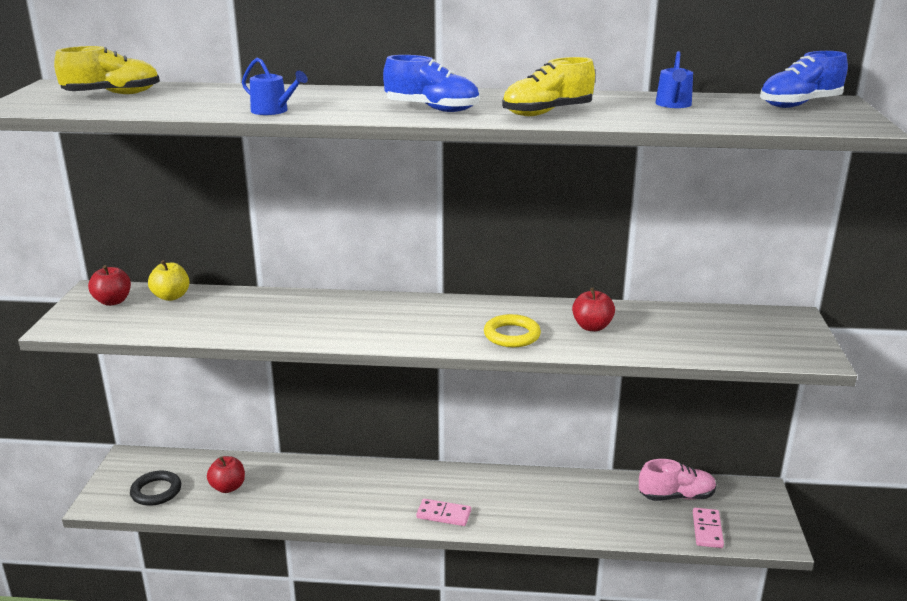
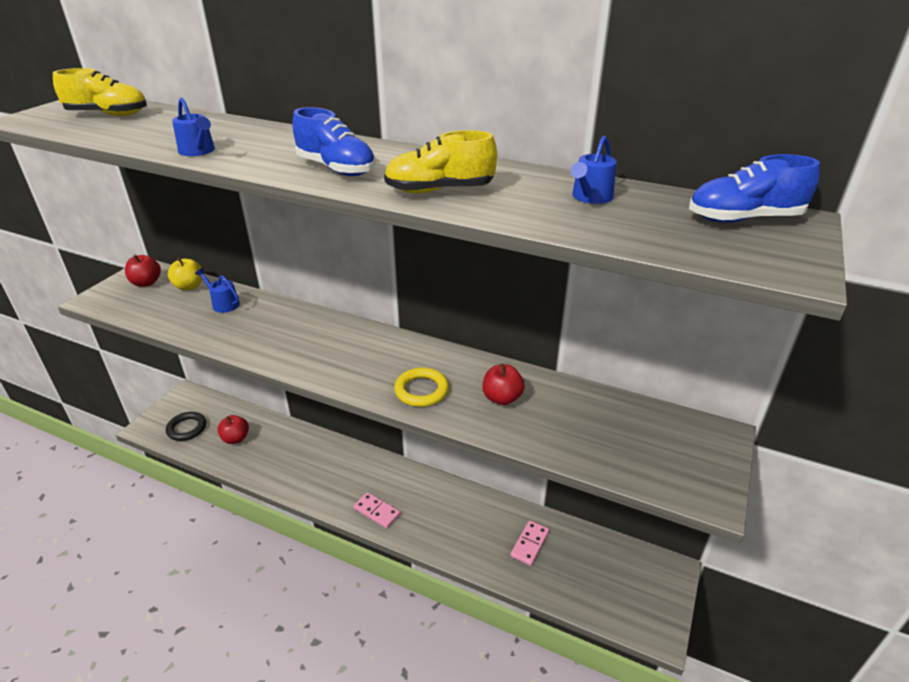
camera: 20 degrees right, 10 degrees up
(229, 304) = (223, 304): none -> blue watering can
(676, 496) = (586, 552): pink shoe -> none
(707, 530) = (595, 599): pink domino -> pink domino (530, 544)

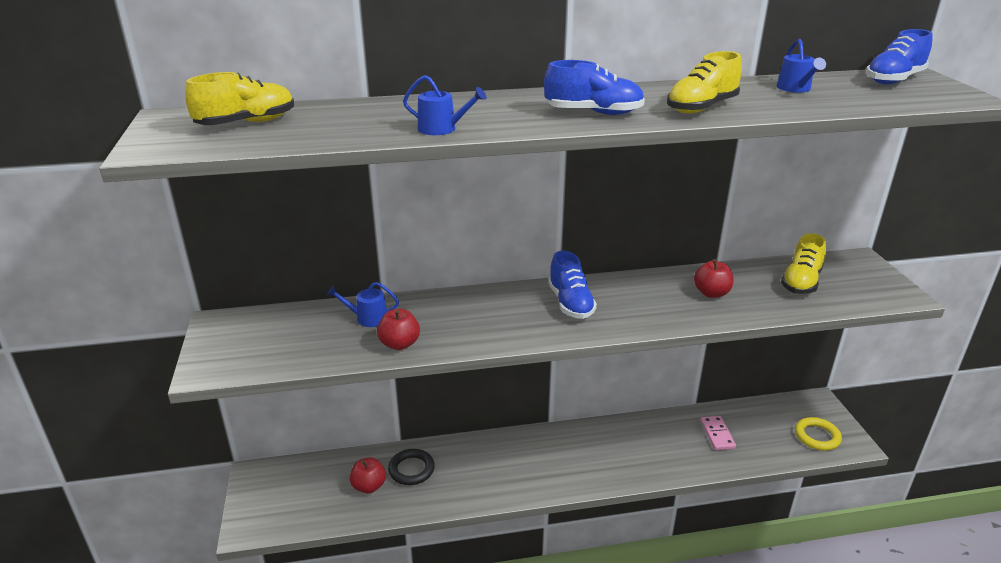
camera: 35 degrees left, 5 degrees down
(146, 283) = (244, 332): red apple -> red apple (399, 344)
(187, 428) = (300, 504): black ring -> black ring (411, 469)
(189, 287) = (302, 318): yellow apple -> none
(370, 354) = (570, 303): none -> blue shoe
(377, 511) = (579, 475): pink domino -> none
(421, 390) = (650, 312): yellow ring -> yellow ring (817, 436)
(609, 428) = (801, 282): none -> yellow shoe

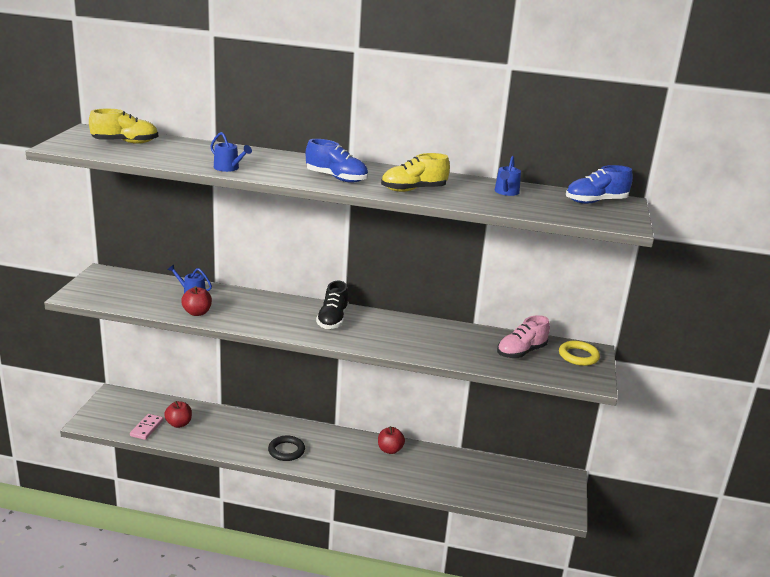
camera: 20 degrees right, 5 degrees down
(411, 469) = (214, 423): black ring -> black ring (286, 451)
(570, 303) = (332, 320): blue shoe -> black shoe
(711, 293) = (442, 340): red apple -> red apple (390, 450)
(717, 434) = (457, 472): pink domino -> pink domino (147, 428)
(801, 282) = (521, 352): yellow shoe -> pink shoe
(817, 436) = (539, 498): yellow ring -> yellow ring (578, 356)

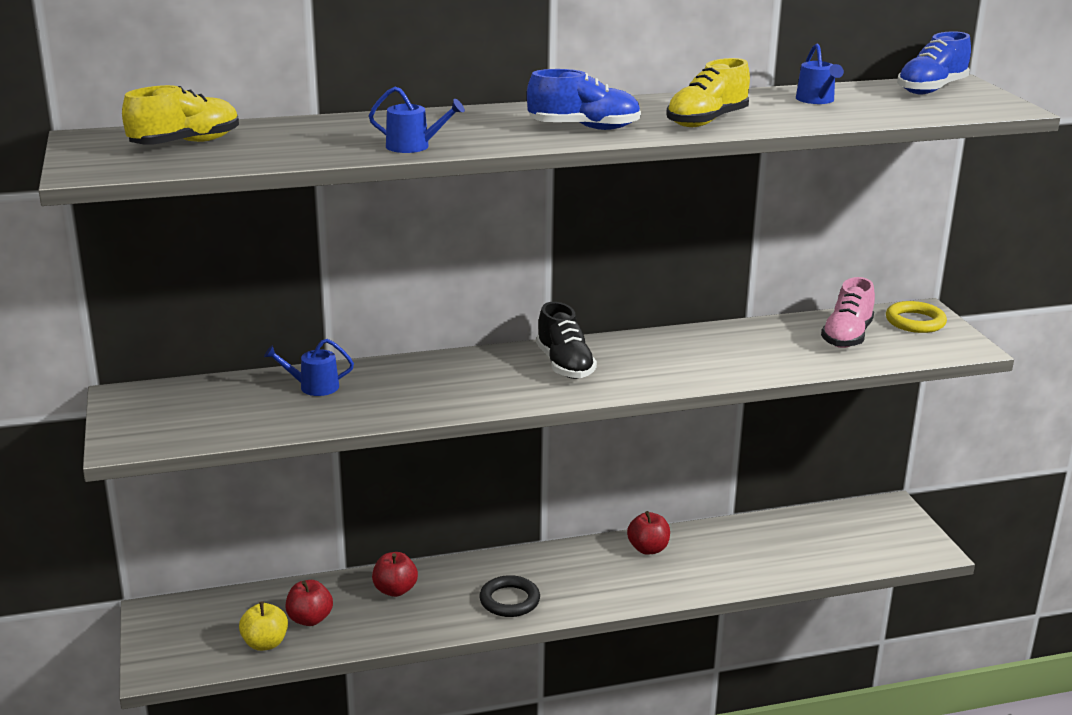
camera: 25 degrees left, 0 degrees up
(147, 428) = (265, 643): pink domino -> yellow apple
(197, 313) = (358, 412): red apple -> red apple (395, 590)

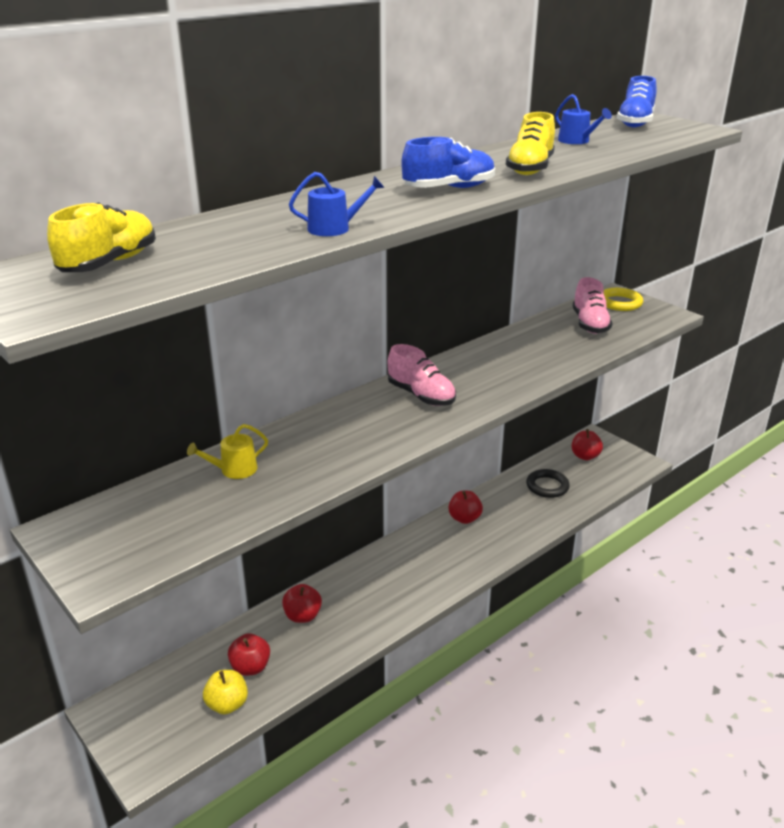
camera: 25 degrees left, 5 degrees up
(314, 387) = (234, 470): blue watering can -> yellow watering can
(509, 600) = (397, 594): black ring -> black ring (547, 486)
(565, 365) = (421, 396): black shoe -> pink shoe
(860, 524) = (585, 456): none -> red apple

